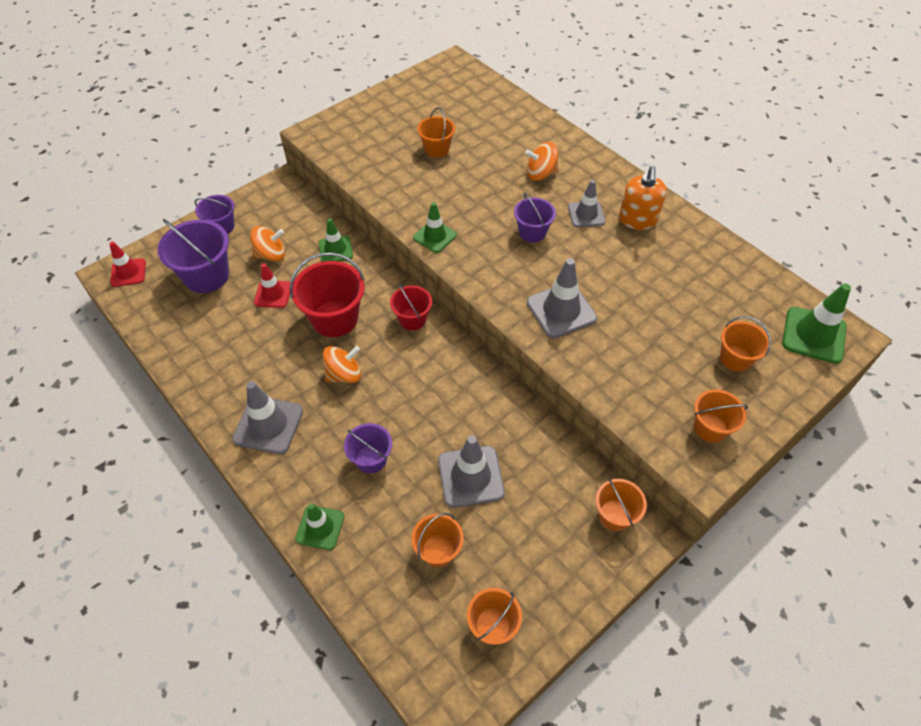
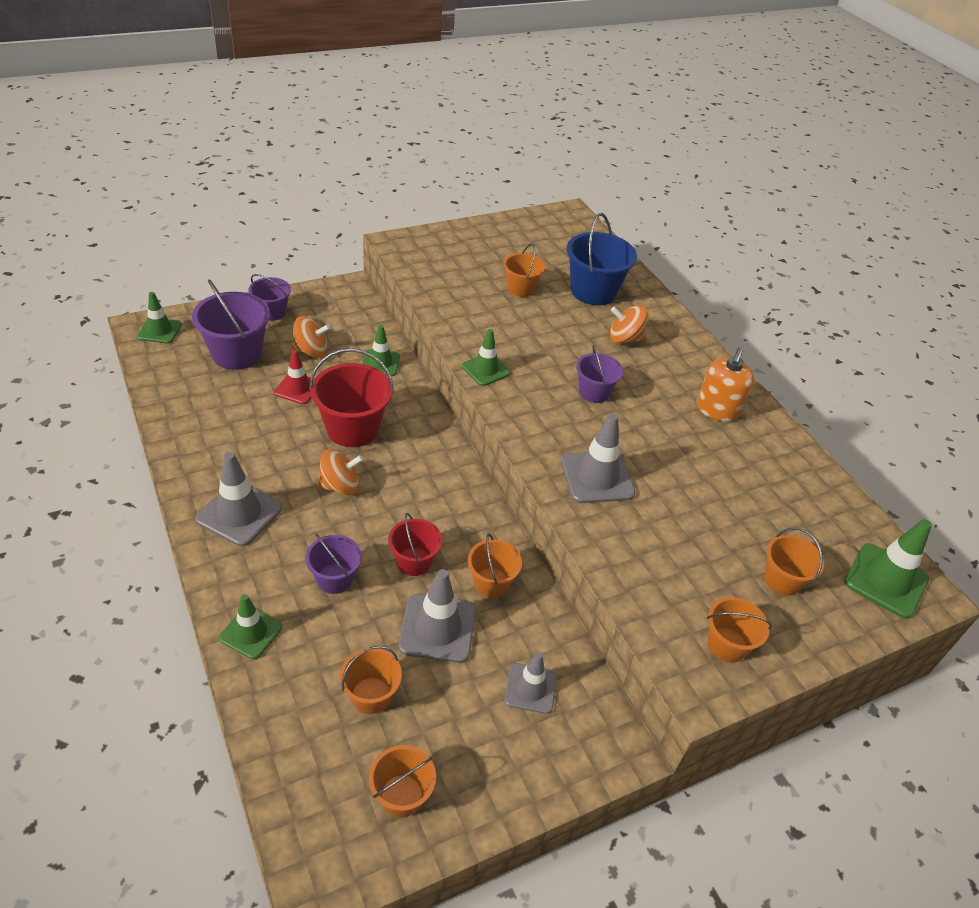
camera: 10 degrees right, 10 degrees down
(128, 272) = (160, 331): red traffic cone -> green traffic cone
(412, 319) = (435, 451): red bucket -> red bucket (414, 561)
(499, 135) = (593, 291): none -> blue bucket
(586, 214) = (661, 390): grey traffic cone -> grey traffic cone (530, 688)
(615, 515) = (588, 718): orange bucket -> orange bucket (491, 582)

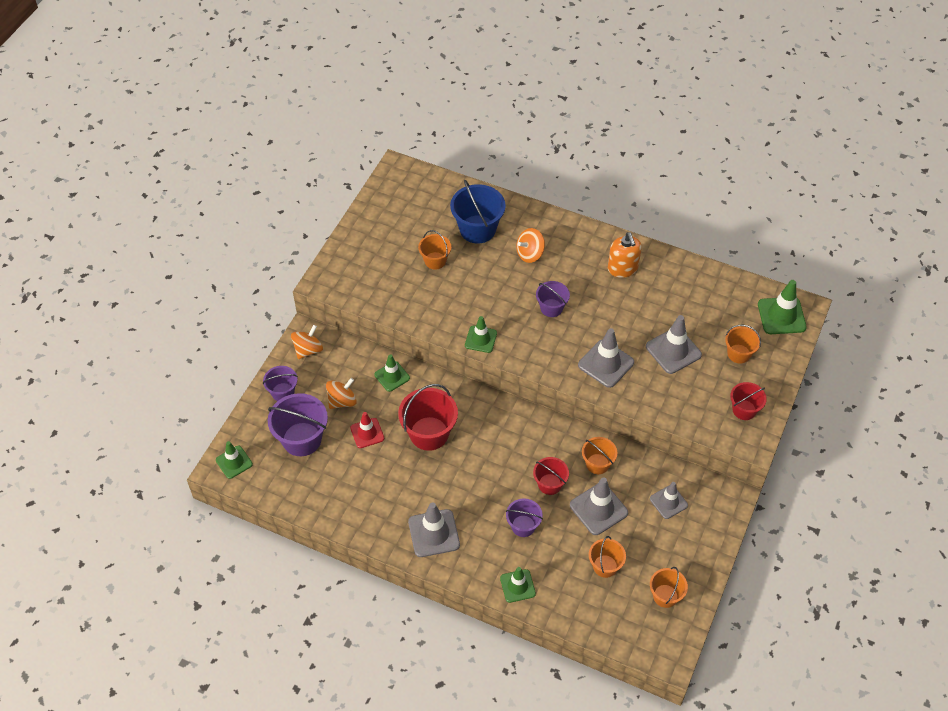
camera: 35 degrees left, 10 degrees up
(340, 486) = (465, 474): orange spinning top -> orange spinning top (308, 350)
(695, 519) = (673, 351): none -> grey traffic cone
(726, 645) = (744, 410): orange bucket -> red bucket

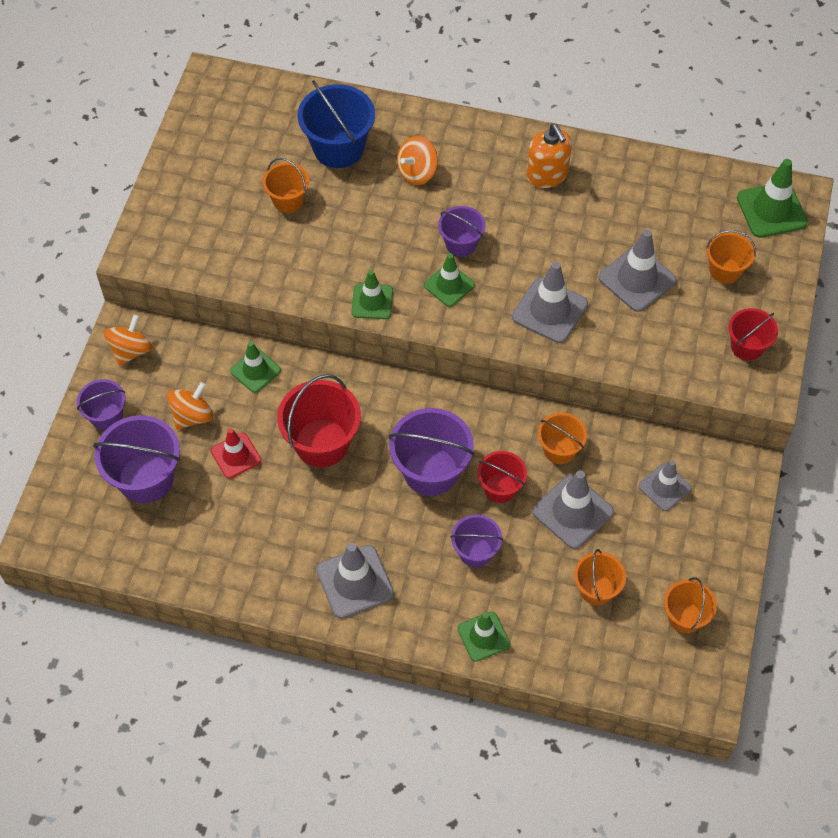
camera: 10 degrees left, 5 degrees up
(234, 462) = (56, 526): green traffic cone -> green traffic cone (449, 285)
(502, 465) = (431, 471): none -> purple bucket

